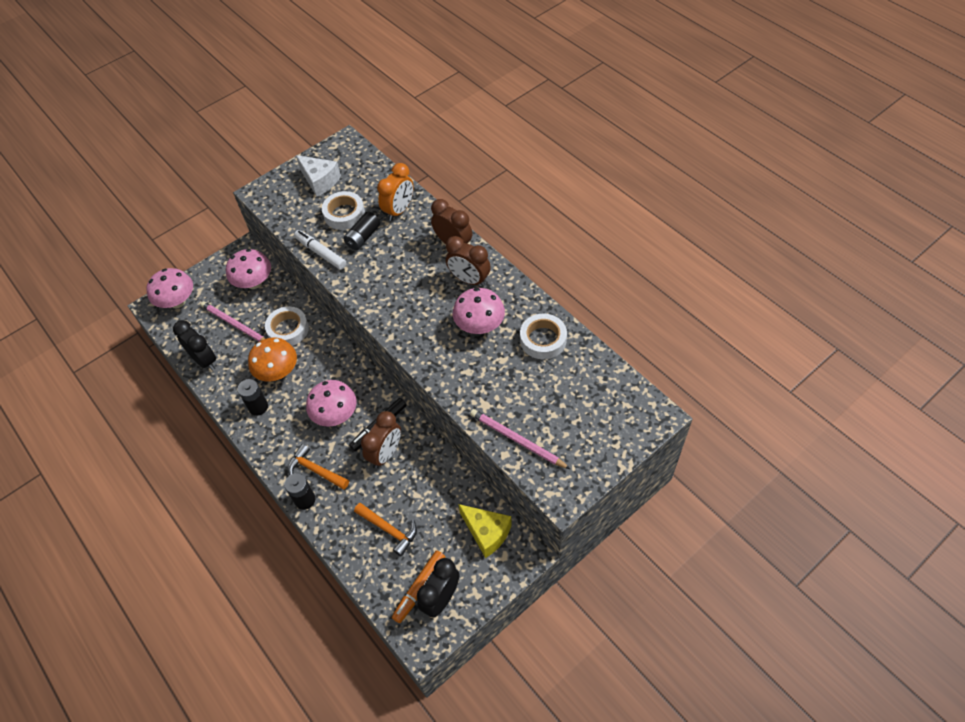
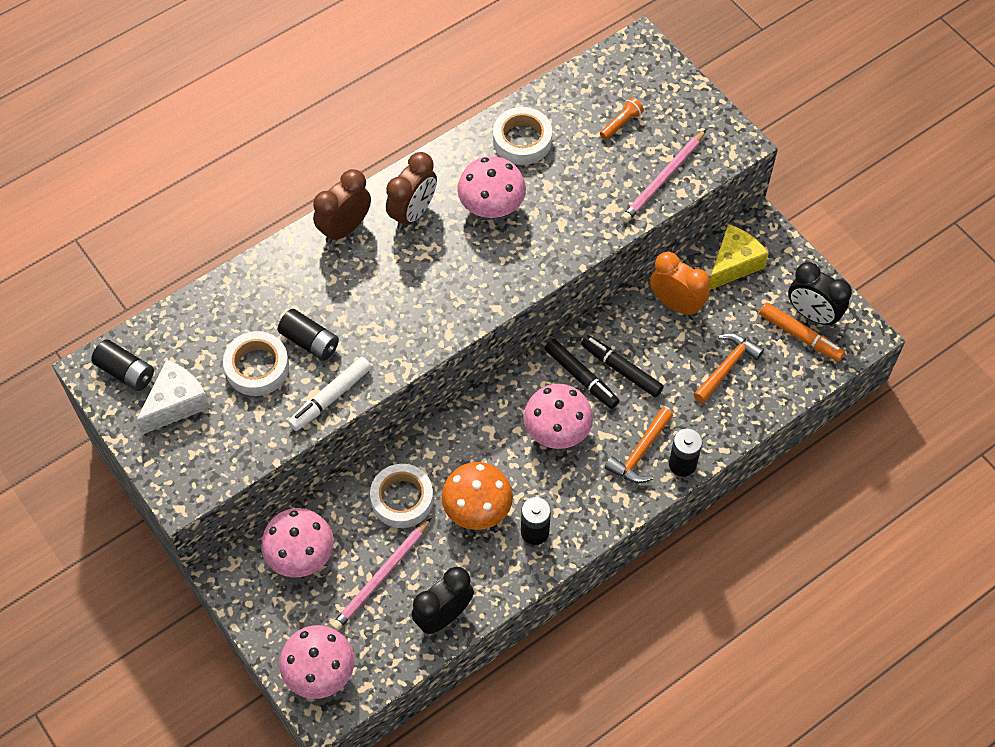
camera: 90 degrees left, 5 degrees up
(342, 155) = (126, 372): none -> black battery
(386, 453) = (621, 369): brown clock -> black marker
(399, 210) = (265, 294): orange clock -> orange clock (676, 304)
(569, 406) = (621, 123): none -> orange flashlight

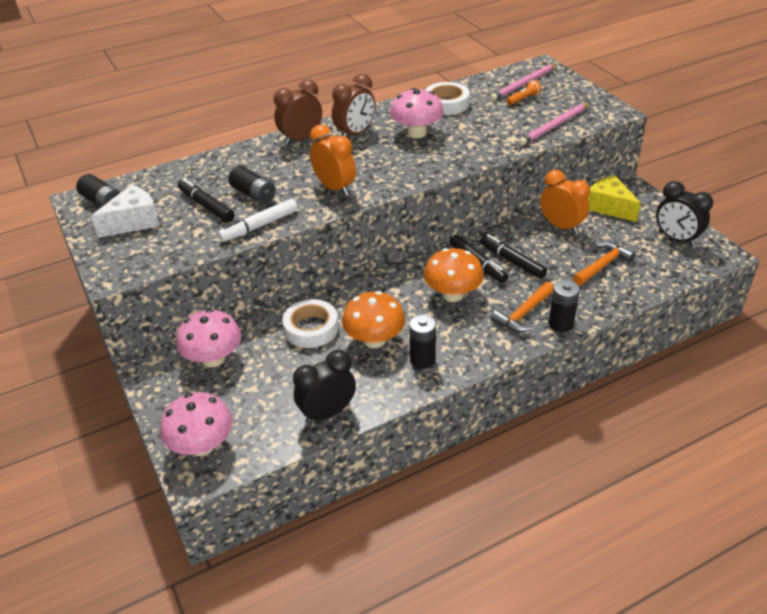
camera: 10 degrees right, 20 degrees down
(257, 367) = (206, 206): white tape -> black marker
(381, 577) = (279, 380): pink pencil -> pink pencil (523, 84)
(407, 321) = (335, 188): none -> orange clock
(557, 430) = (452, 294): pink mushroom -> orange mushroom
(733, 264) = (609, 207): yellow cheese -> yellow cheese turned 90 degrees counterclockwise
(800, 336) = (666, 251): orange marker -> none

